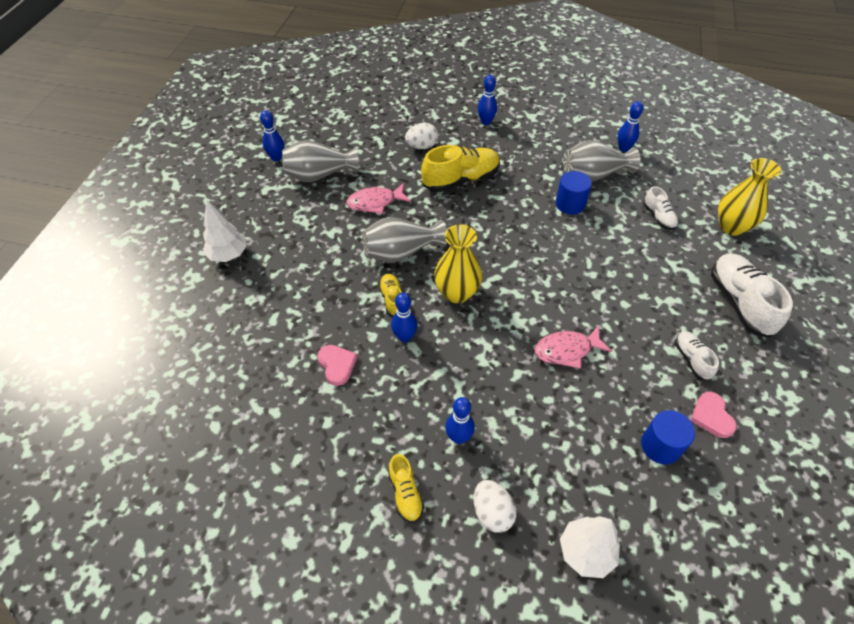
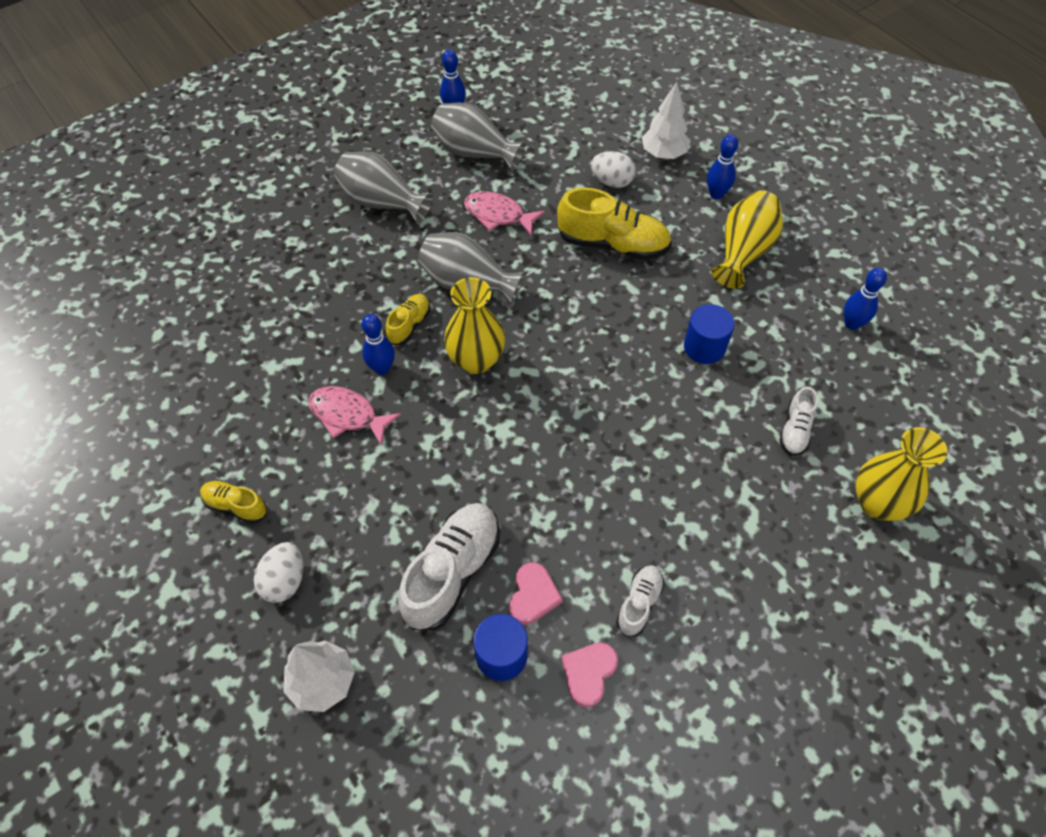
camera: 40 degrees right, 5 degrees up
(228, 255) = (315, 185): white tree -> white tree (663, 154)
(337, 365) = (299, 352): pink heart -> pink heart (533, 595)
(405, 493) = (236, 506): yellow shoe -> yellow shoe turned 90 degrees clockwise
(459, 437) = (329, 495): blue bowling pin -> none
(533, 143) = (743, 252): none -> yellow vase
(566, 350) = (518, 494): pink fish -> pink fish (347, 415)
(593, 175) = (773, 332): grey vase -> grey vase (382, 202)
(739, 302) = (774, 590): white shoe -> white shoe (452, 572)

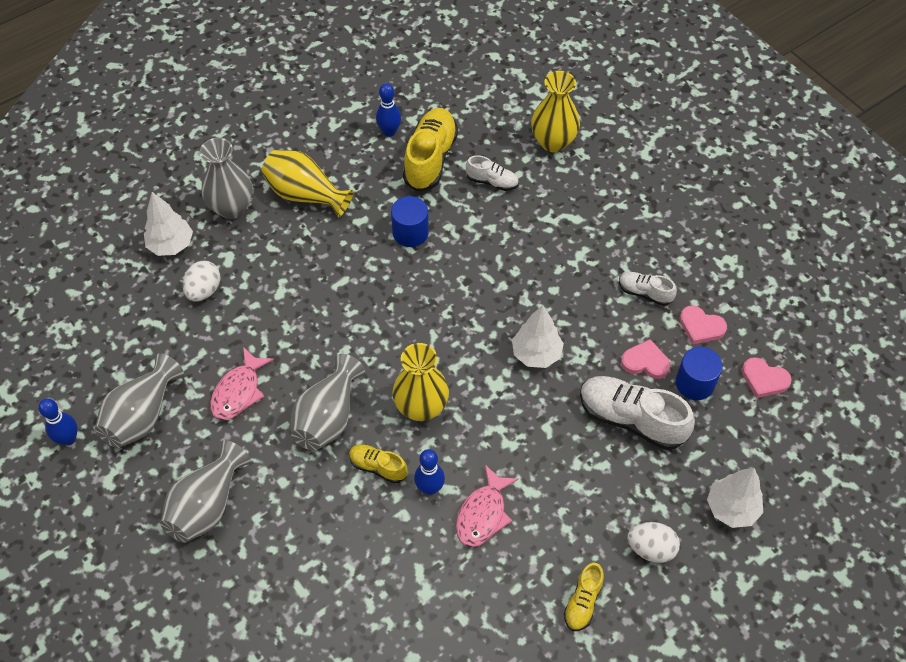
camera: 90 degrees left, 0 degrees up
(506, 752) = (764, 379): none -> pink heart
(543, 471) = (536, 354): none -> white tree
(613, 244) = (287, 293): yellow shoe -> yellow shoe (430, 158)
(716, 194) = (232, 207): blue bowling pin -> grey vase

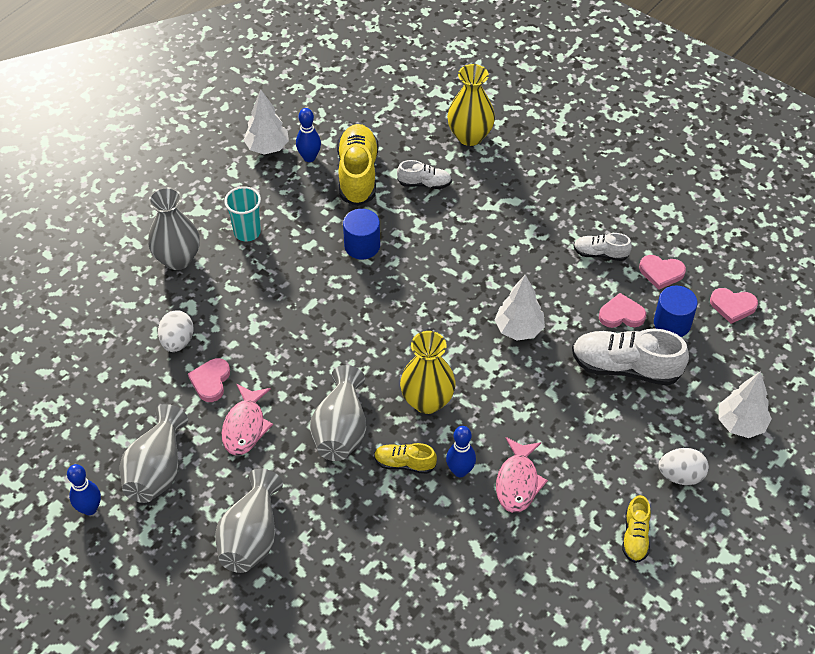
camera: 15 degrees left, 5 degrees down
(171, 245) = (129, 306): white tree -> white tree (267, 147)
(221, 338) = (210, 381): none -> pink heart
(305, 195) = (247, 232): yellow vase -> turquoise cup

